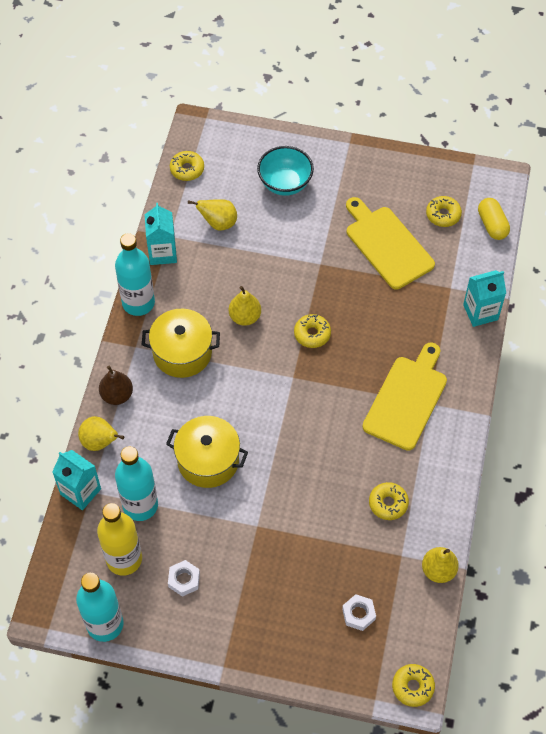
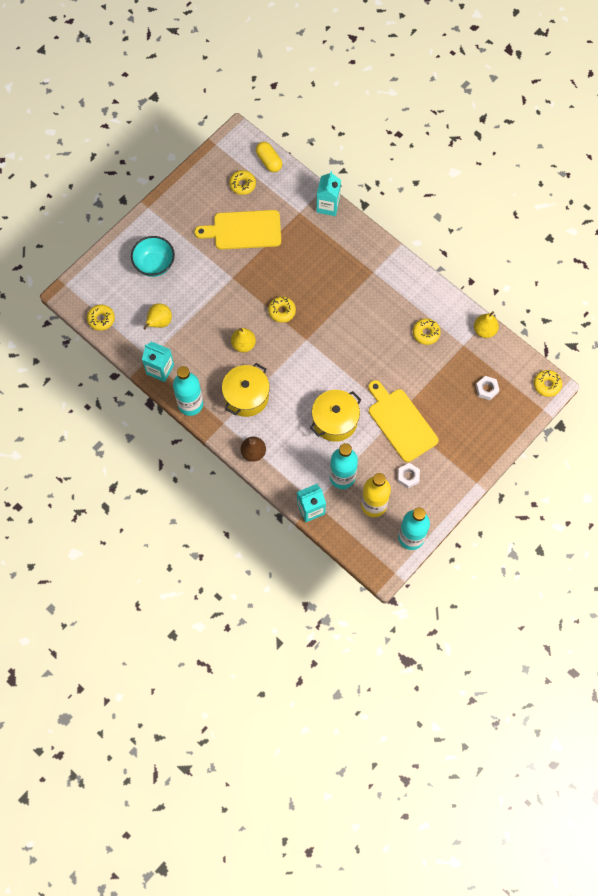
camera: 60 degrees left, 10 degrees up
(100, 442) = (282, 480): yellow pear -> none
(406, 399) = (362, 283): yellow cutting board -> yellow cutting board (400, 422)
(492, 225) = (269, 161): yellow capsule -> yellow capsule turned 45 degrees clockwise

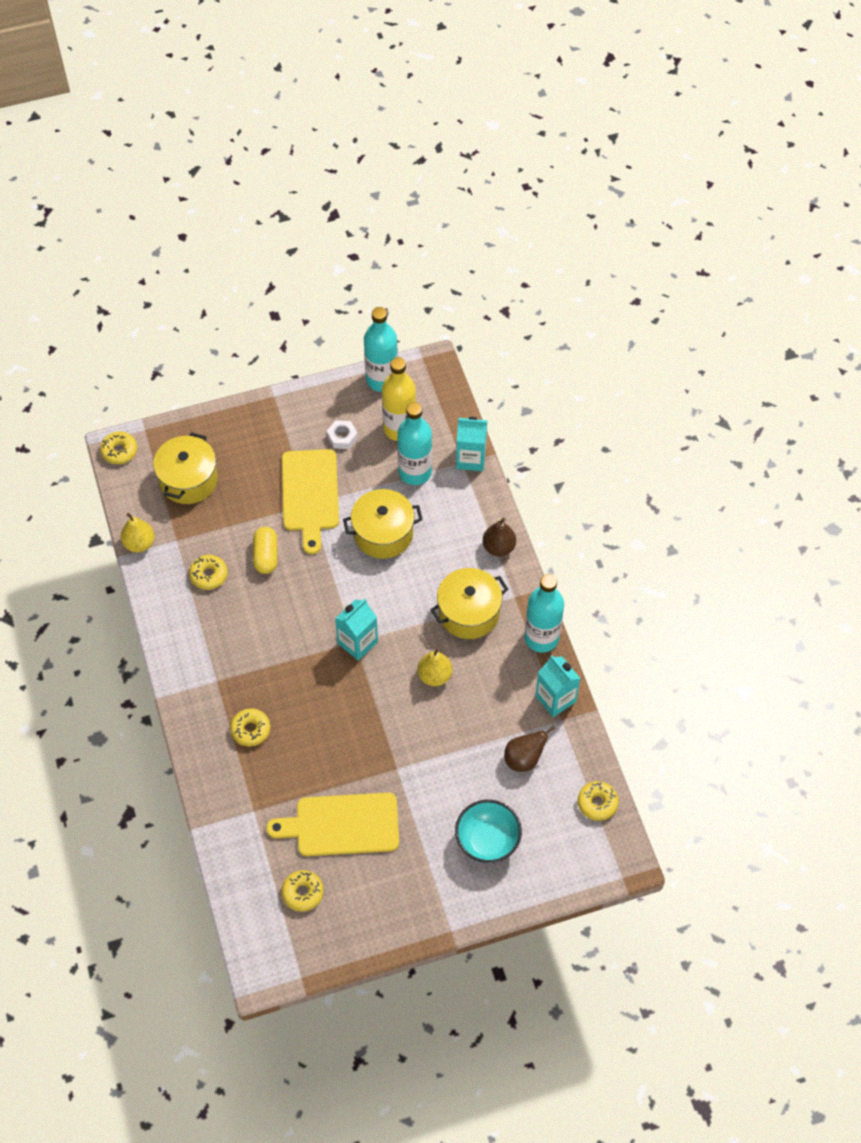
camera: 150 degrees left, 10 degrees down
(159, 322) = (524, 759): yellow pear -> brown pear
(244, 230) = (342, 825): yellow cutting board -> yellow cutting board turned 150 degrees clockwise
(269, 161) = (245, 908): yellow capsule -> yellow capsule (266, 556)
(282, 311) = (362, 691): yellow donut -> yellow donut (250, 730)
(328, 206) = (211, 799): turquoise carton -> turquoise carton (357, 642)
(487, 389) = (188, 480): white nut -> yellow pot

